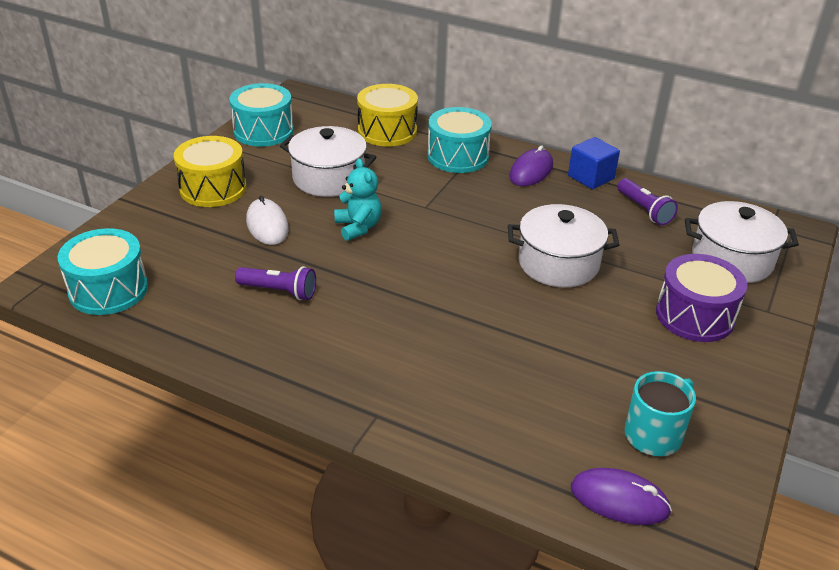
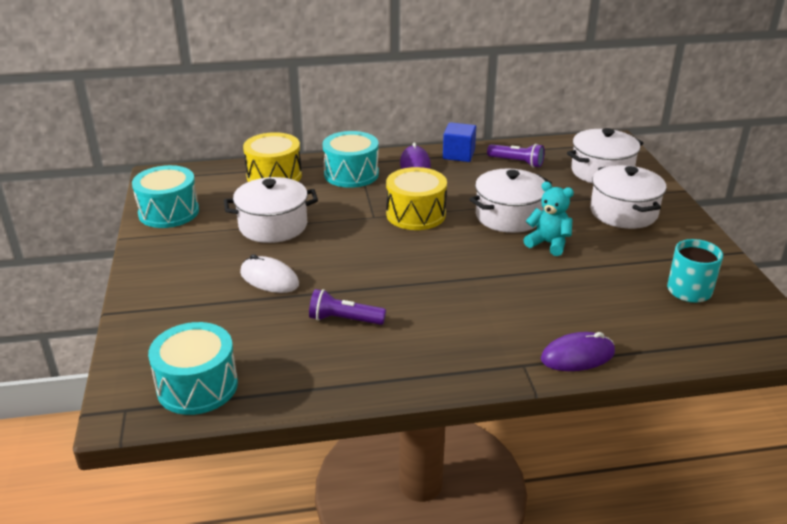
camera: 35 degrees left, 5 degrees down
(213, 188) = (184, 271): yellow drum -> yellow drum (416, 214)
(279, 291) = (344, 320): purple flashlight -> purple flashlight turned 150 degrees counterclockwise
(358, 227) = (343, 250): turquoise teddy bear -> turquoise teddy bear (548, 243)
(619, 500) = (718, 335): purple mouse -> purple mouse (577, 356)
(695, 315) = (623, 212): purple drum -> white pot

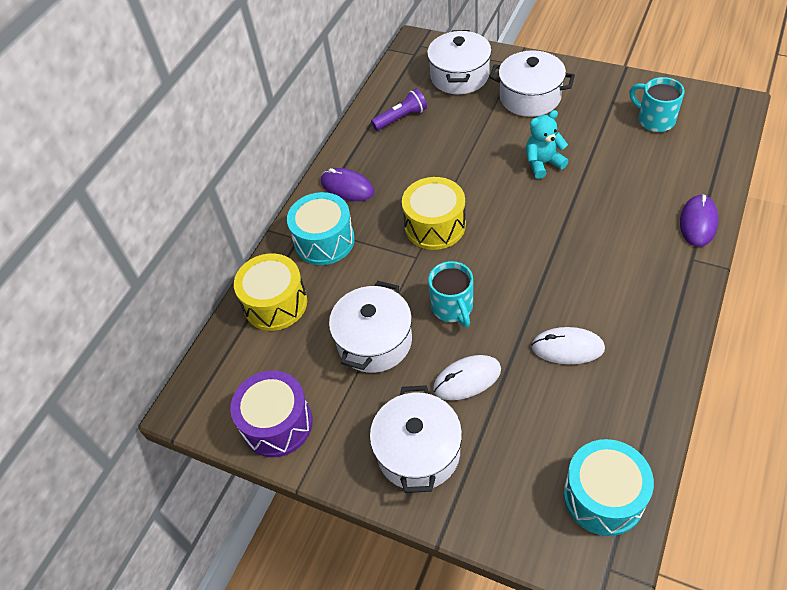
camera: 50 degrees left, 20 degrees up
(169, 212) = (277, 424): turquoise drum -> purple drum
(337, 249) = (452, 308): none -> turquoise mug
(344, 320) = (567, 348): purple flashlight -> white mouse
(458, 154) = (354, 148): blue cube -> none
(508, 216) = (484, 166): white pot -> white pot (418, 452)

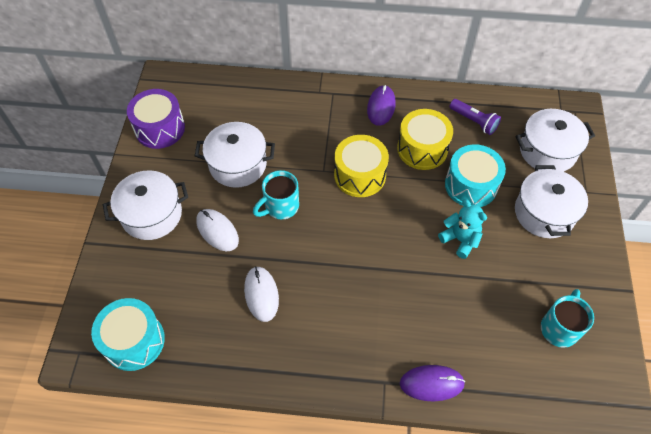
camera: 65 degrees right, 5 degrees up
(275, 303) = (256, 97): yellow drum -> yellow drum (422, 149)
(324, 241) = (322, 108): turquoise drum -> turquoise drum (471, 185)

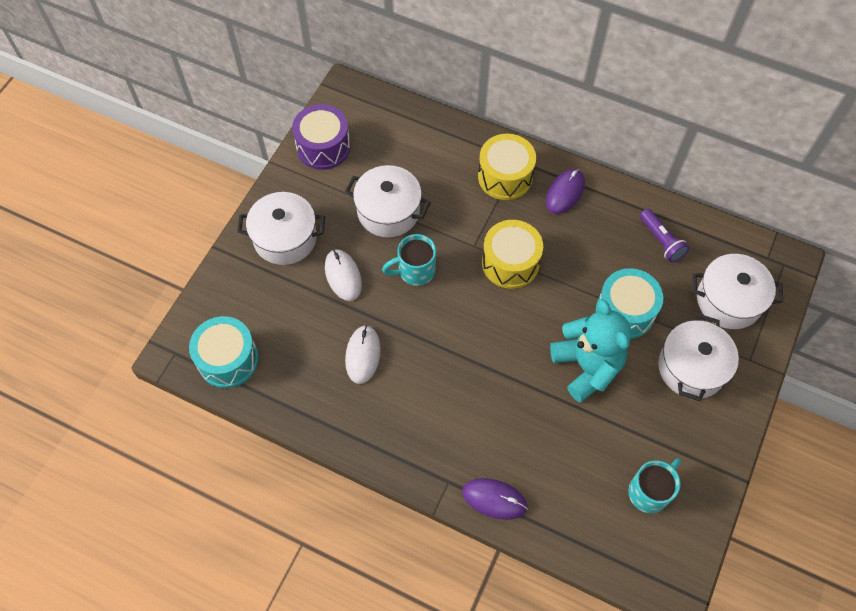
camera: 20 degrees right, 5 degrees up
(422, 149) = (589, 254): yellow drum -> yellow drum (505, 176)
(460, 240) = (587, 366): turquoise teddy bear -> turquoise teddy bear, size x1.66

